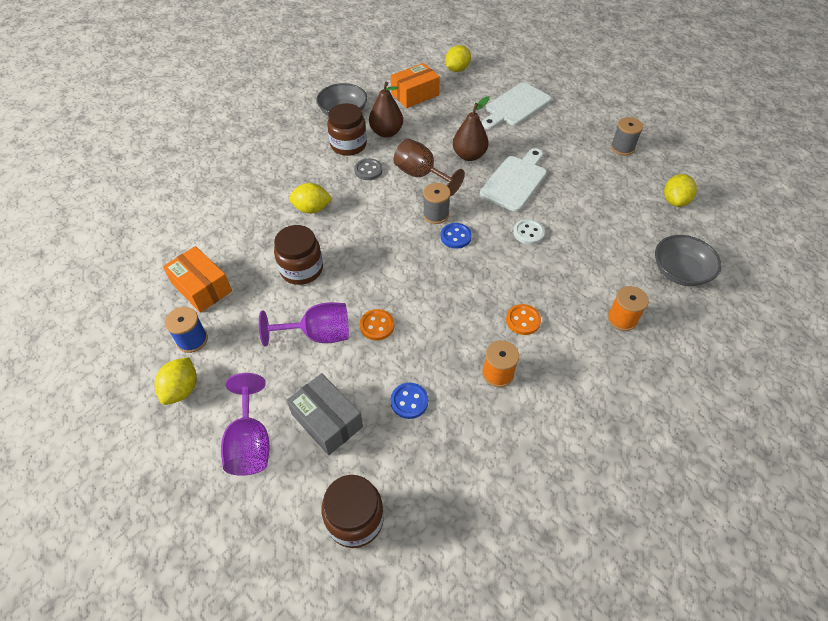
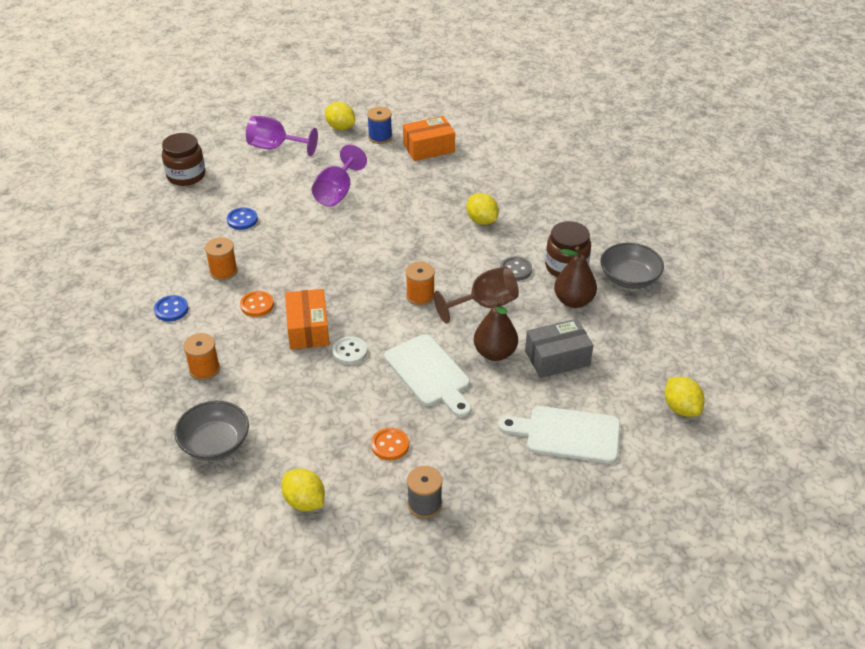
camera: 115 degrees right, 10 degrees down
(301, 269) = (410, 199): brown jar -> none
(312, 209) = (481, 220): yellow lemon -> yellow lemon turned 60 degrees counterclockwise
(327, 420) = (262, 180): grey box -> grey box (557, 358)
(377, 325) = (321, 223): orange button -> orange button (390, 445)
(415, 94) = (639, 347): orange box -> orange box (308, 329)
(435, 214) = (420, 296): grey spool -> orange spool
(455, 237) = (382, 299): blue button -> blue button (171, 309)
(515, 106) = (567, 434): white cutting board -> white cutting board turned 60 degrees counterclockwise

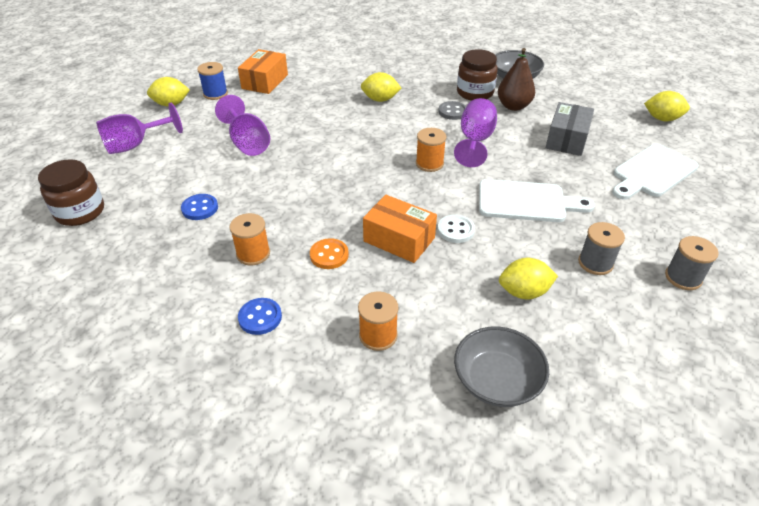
camera: 50 degrees left, 0 degrees up
(304, 501) = (631, 352): yellow lemon -> yellow lemon (524, 292)
(390, 445) = (595, 263): orange button -> grey spool
(484, 305) = (475, 141): brown goblet -> purple goblet
(495, 353) = (534, 161): brown pear -> none

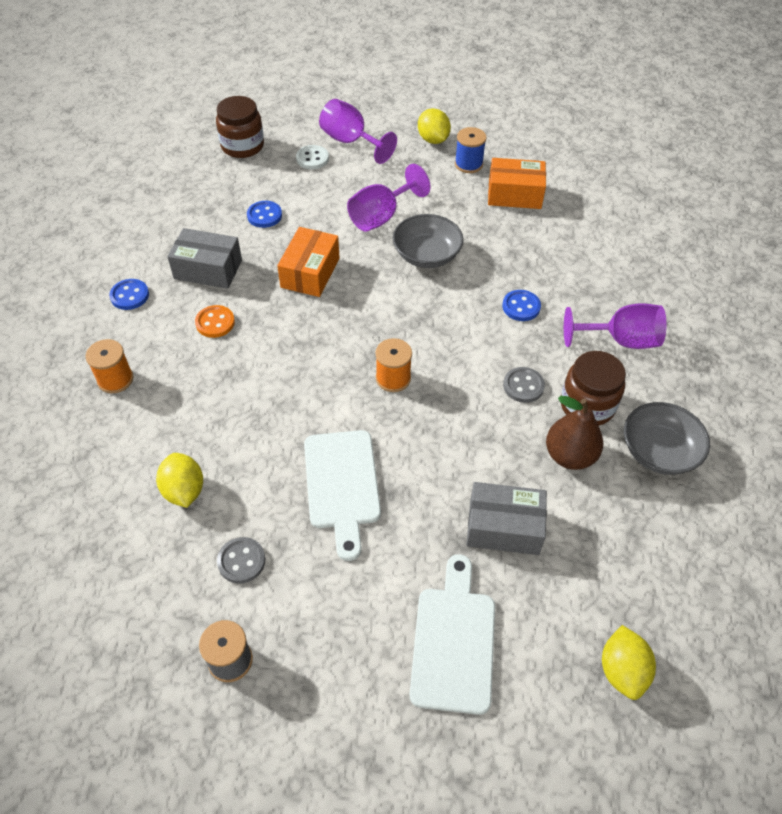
camera: 75 degrees right, 10 degrees up
(253, 254) = (208, 269): orange spool -> grey box
(380, 99) = (521, 307): yellow lemon -> blue button
(399, 239) = (248, 372): orange box -> orange box (310, 272)
(455, 230) = (273, 419): white button -> white button (312, 158)
(475, 141) = (459, 419): purple goblet -> purple goblet (620, 340)
(497, 380) = (67, 475): grey bowl -> grey bowl (427, 255)
(595, 263) = (241, 561): grey spool -> grey button
(652, 172) = (453, 641): white cutting board -> white cutting board turned 60 degrees clockwise

